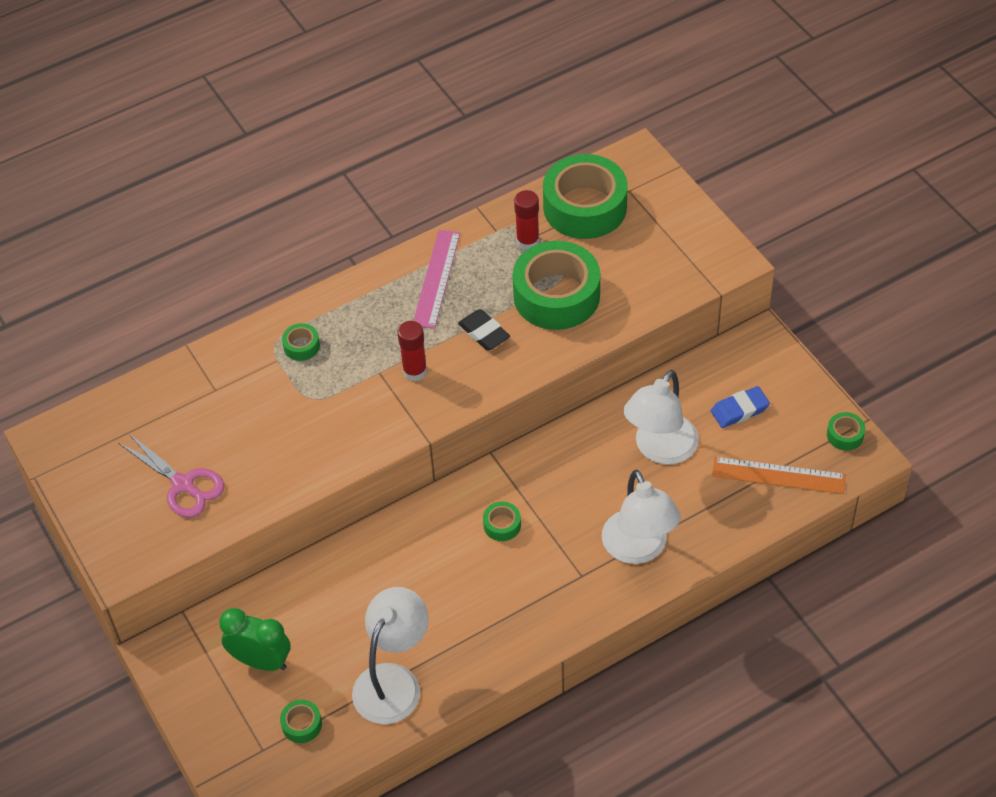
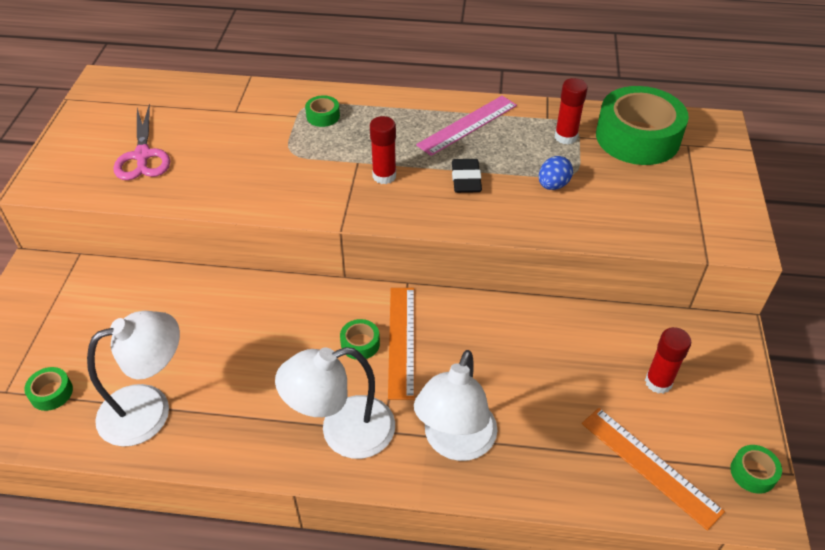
camera: 35 degrees right, 5 degrees down
(261, 661) = (83, 324): green clock -> none
(531, 502) = (401, 341): none -> orange ruler
(556, 295) = (553, 185): green tape -> blue egg
(660, 449) = (552, 369): white lamp -> white lamp (343, 432)
(739, 410) = (658, 382): blue eraser -> red glue stick

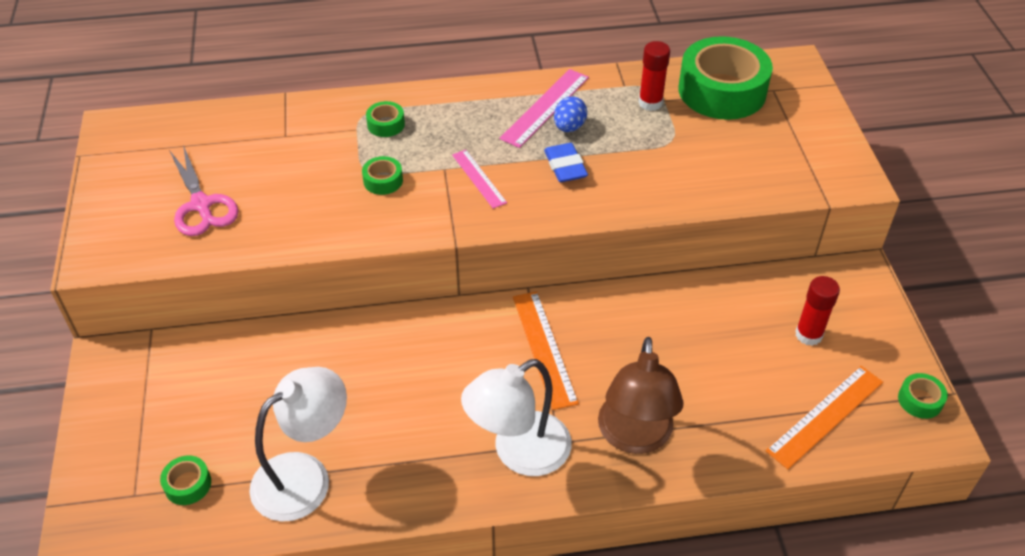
camera: 15 degrees left, 0 degrees up
(360, 343) = (502, 360): green tape -> green tape (383, 181)
(384, 176) = (478, 178): red glue stick -> pink ruler
(455, 443) = (635, 437): white lamp -> brown lamp
(466, 179) = (565, 166): black eraser -> blue eraser
(553, 185) = (655, 156): blue egg -> blue egg (569, 127)
(649, 466) = (825, 416): orange ruler -> orange ruler turned 75 degrees counterclockwise

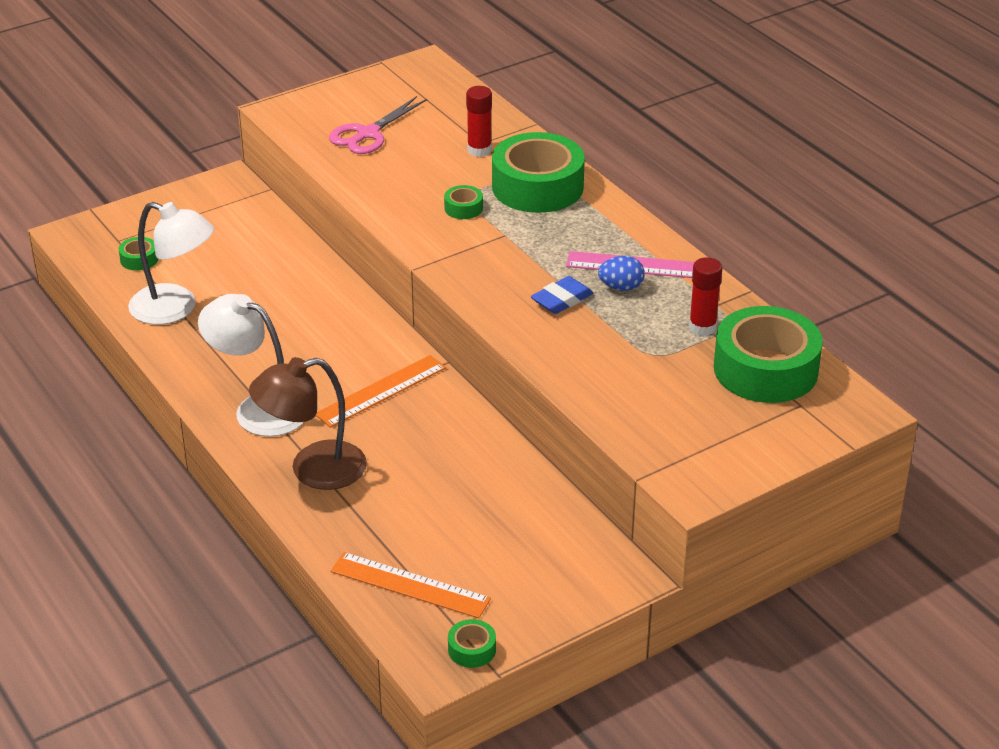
camera: 65 degrees right, 10 degrees down
(386, 124) = (537, 187): green tape -> green tape, size x2.41
(478, 178) = (506, 256): pink ruler -> none
(808, 335) = (510, 554): red glue stick -> red glue stick (479, 150)

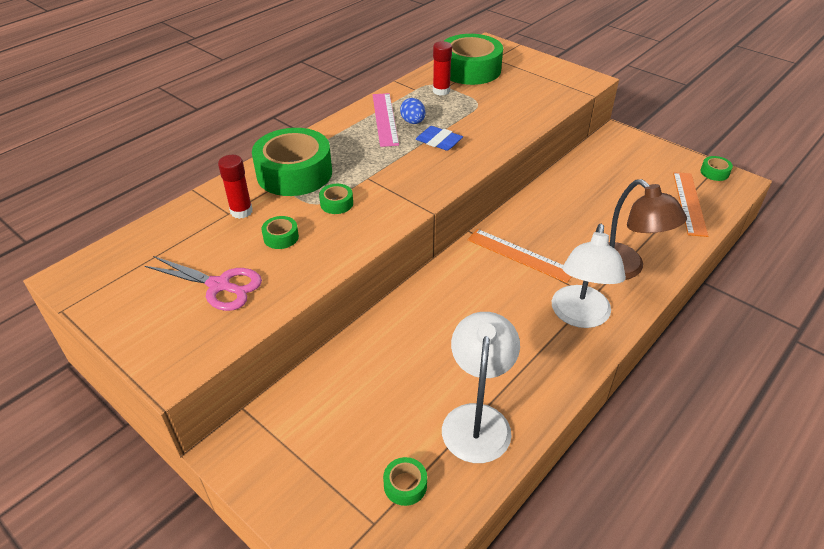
camera: 105 degrees left, 5 degrees up
(422, 170) = (281, 237): none -> green tape

